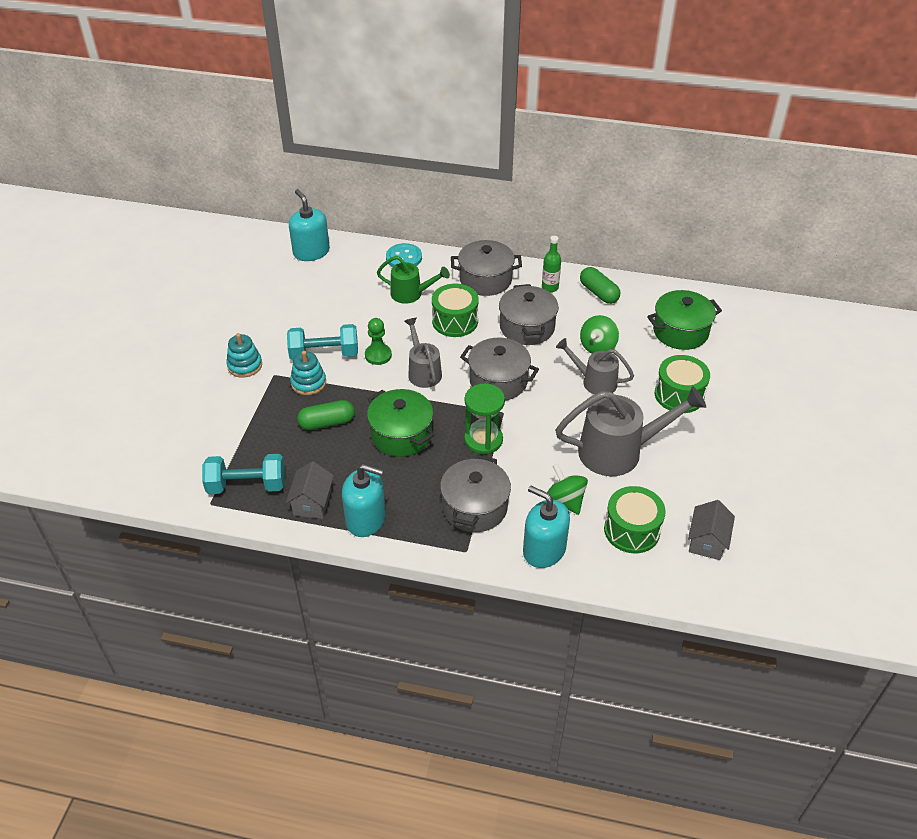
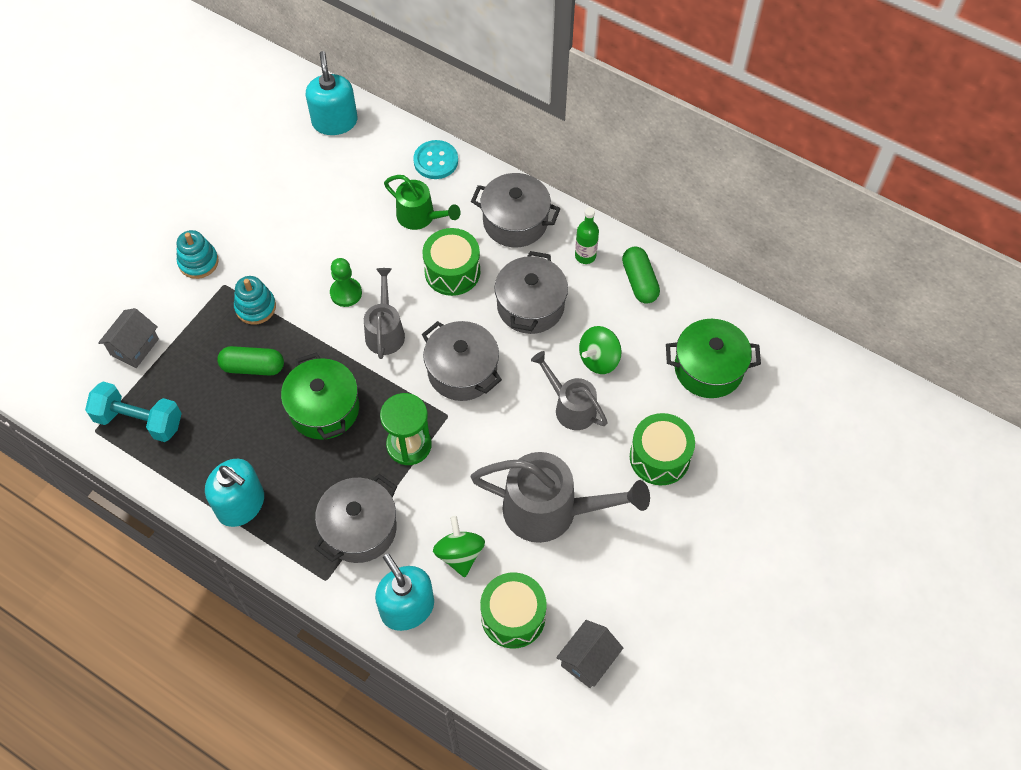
camera: 20 degrees right, 15 degrees up
(312, 503) = (195, 465): grey house -> grey house (134, 347)
(324, 354) = (288, 273): turquoise dumbbell -> none

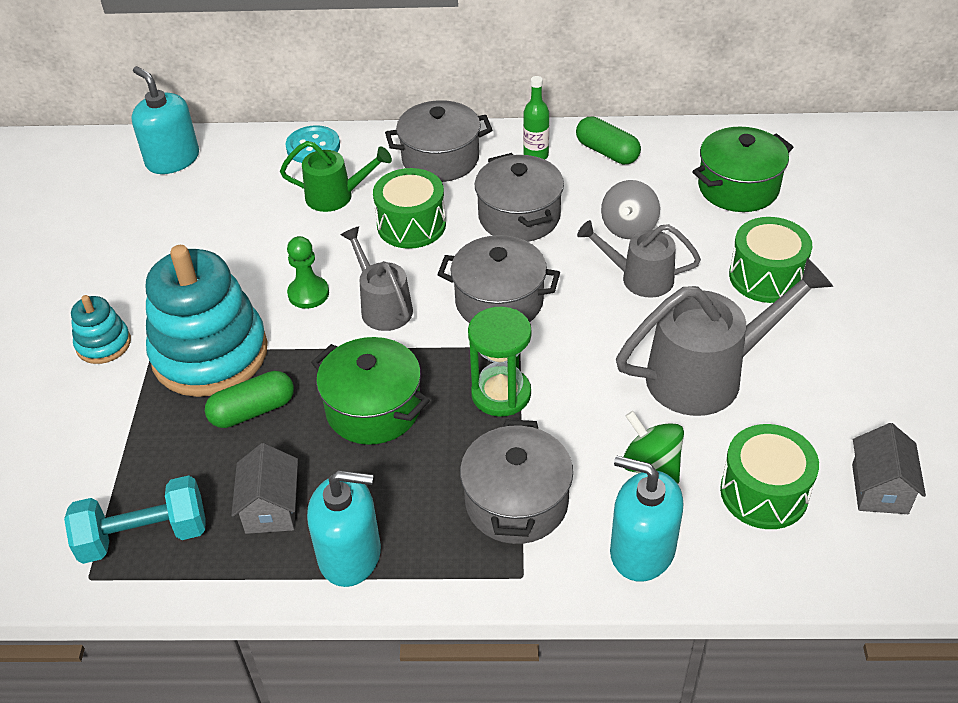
camera: 30 degrees left, 15 degrees down
(134, 347) = (80, 463): grey house -> grey house (271, 508)
(255, 307) = (210, 354): turquoise stacking toy -> turquoise stacking toy, size x2.10
(599, 359) = (629, 227): green spinning top -> grey spinning top

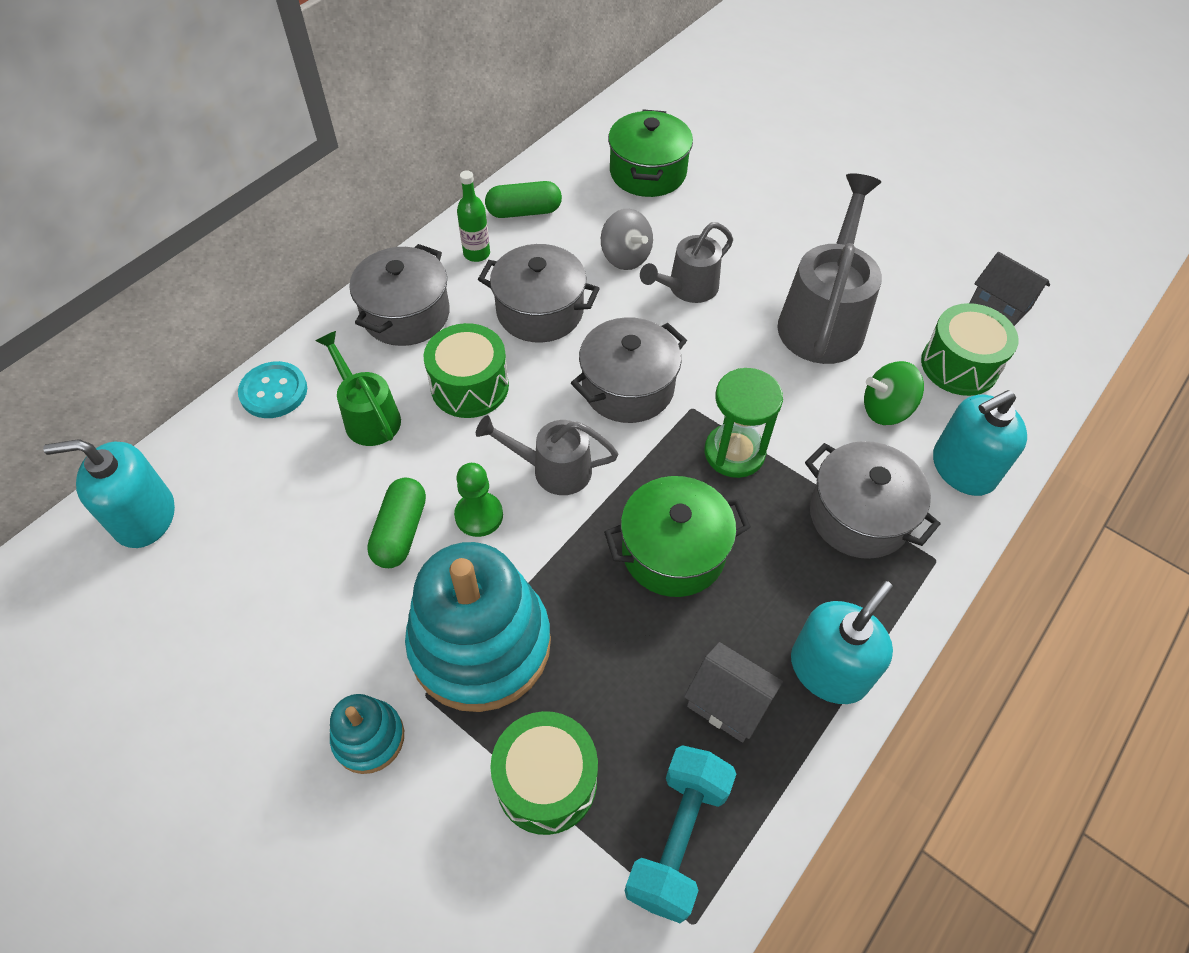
camera: 55 degrees left, 10 degrees up
(252, 410) = (591, 649): green capsule -> green capsule (400, 531)
(337, 196) = (368, 416): green watering can -> green watering can turned 75 degrees counterclockwise
(766, 277) = (755, 223): green drum -> green drum (546, 781)

